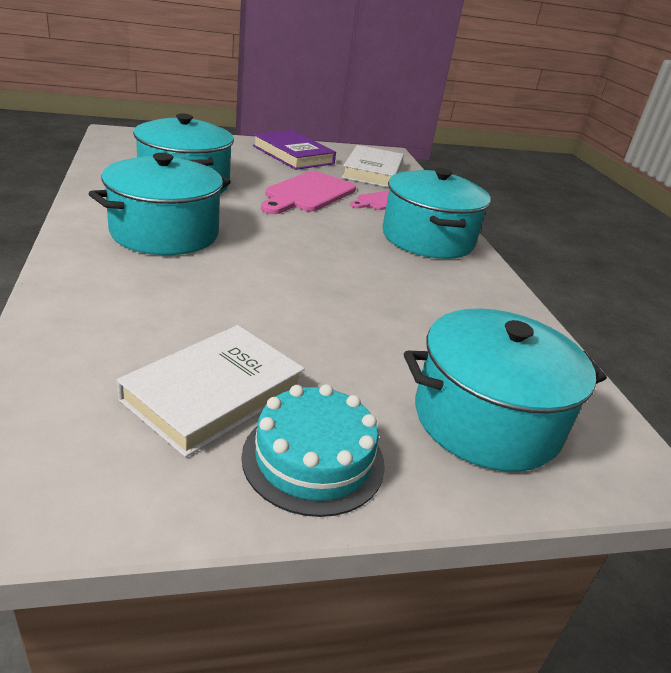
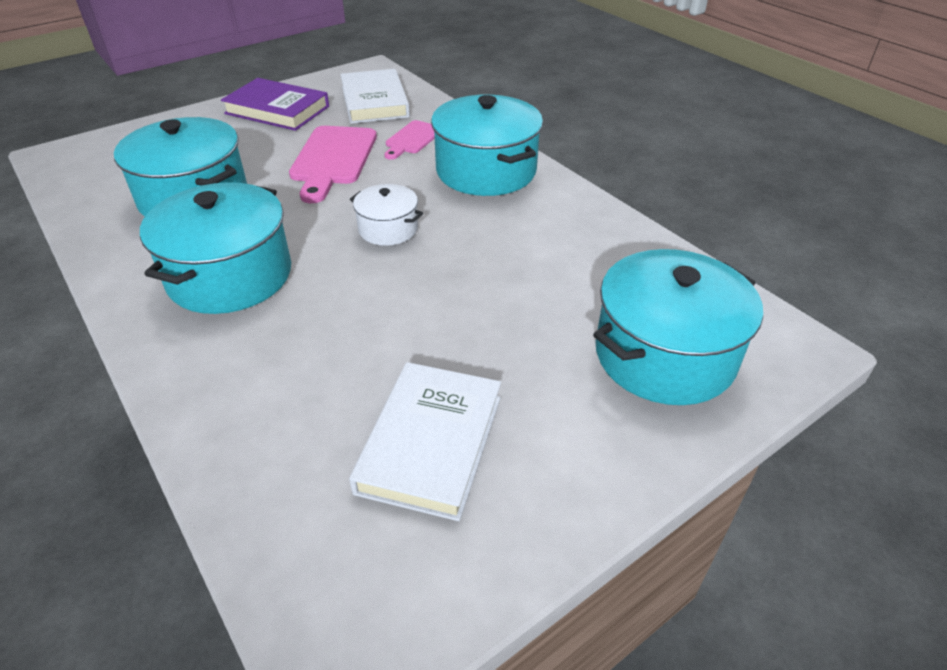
camera: 20 degrees left, 10 degrees up
(311, 247) = (388, 229): none -> white pot
(313, 459) = (562, 466): turquoise cake -> none

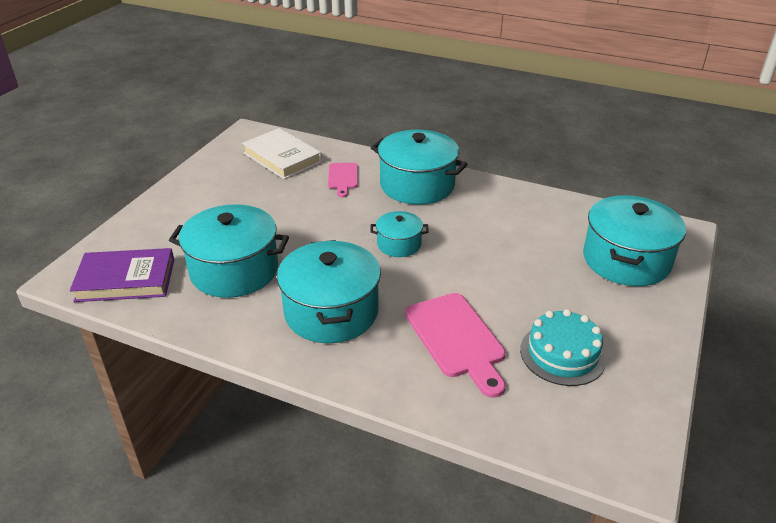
camera: 30 degrees left, 5 degrees down
(277, 110) = (213, 185): purple book -> purple book (126, 280)
(333, 159) = (303, 209): pink cutting board -> pink cutting board (457, 339)
(388, 229) = (399, 244): white pot -> turquoise pot
(431, 443) = (562, 354): white book -> turquoise cake

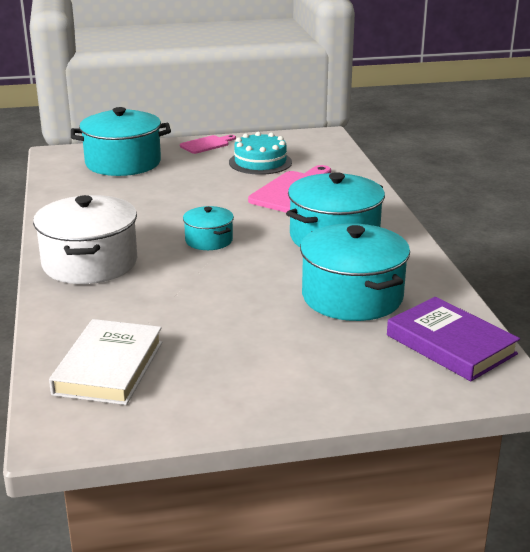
camera: 125 degrees left, 10 degrees down
(343, 178) = (118, 307): pink cutting board -> pink cutting board (207, 144)
(417, 185) = (90, 263): turquoise pot -> white pot

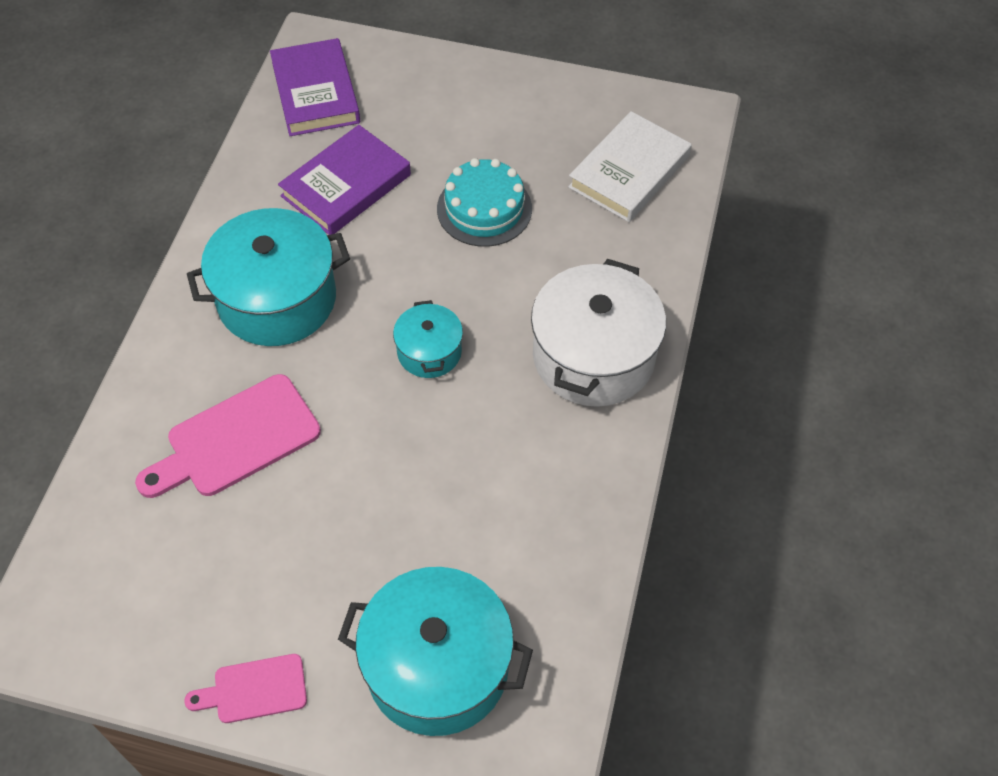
camera: 155 degrees left, 30 degrees up
(260, 162) = (215, 565): turquoise cake -> turquoise cake (484, 209)
(352, 296) = (346, 185): turquoise pot -> purple book

